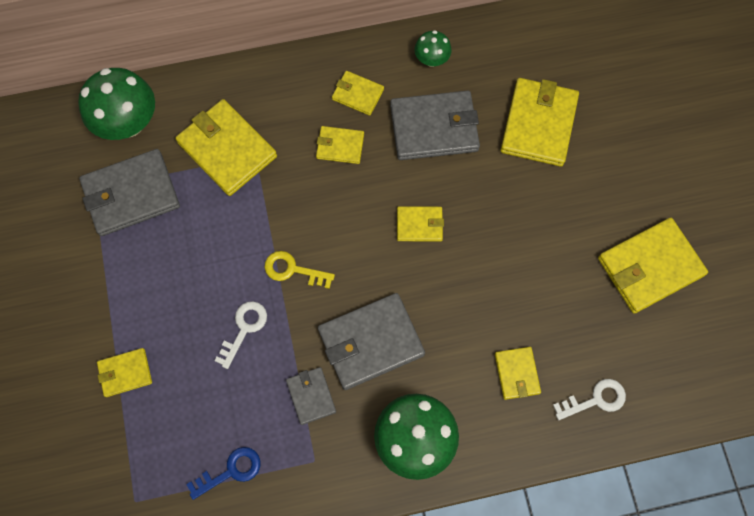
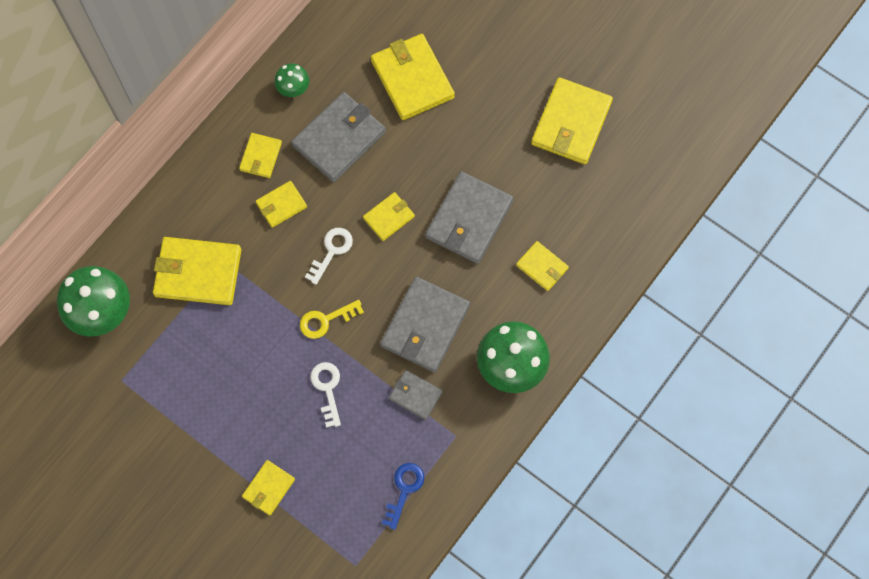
camera: 40 degrees left, 0 degrees up
(131, 194) = (154, 362): grey wallet -> grey wallet (469, 219)
(357, 94) = (260, 156): yellow wallet -> yellow wallet turned 60 degrees counterclockwise
(595, 399) = (607, 242): white key -> white key (332, 251)

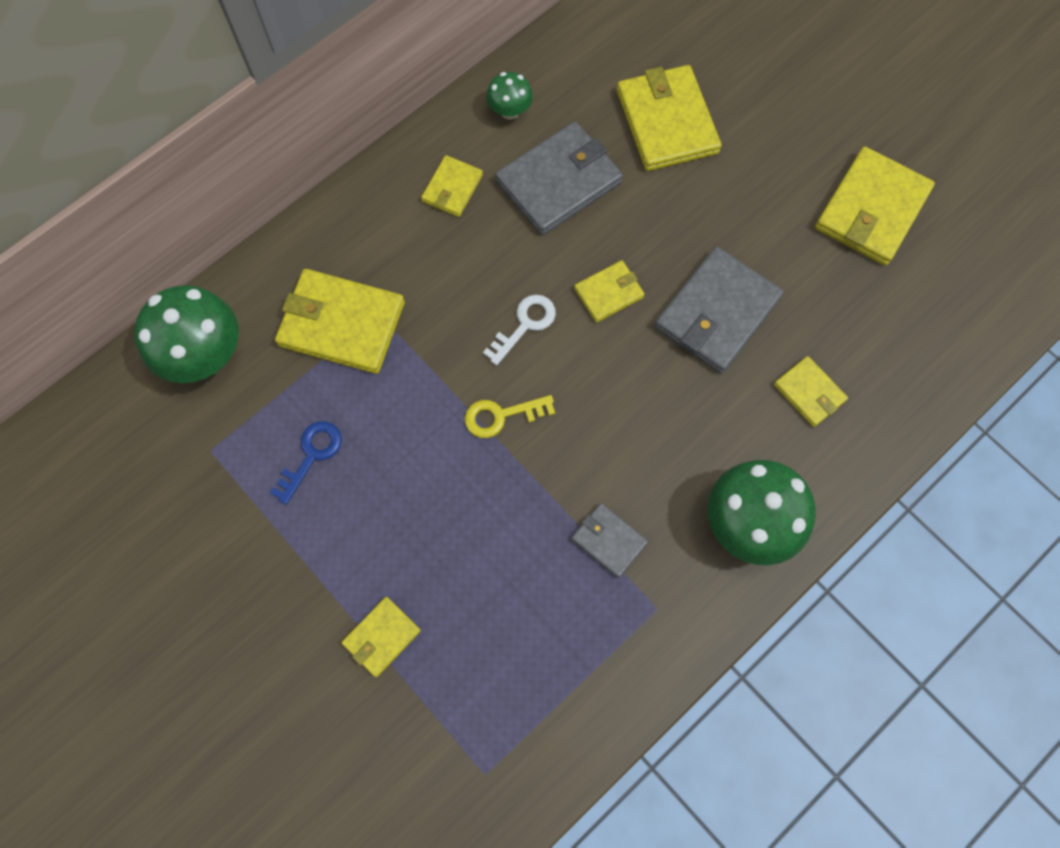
camera: 10 degrees right, 0 degrees up
(281, 205) = (468, 254): yellow wallet -> none
(327, 388) = (488, 510): white key -> none
(404, 490) = (572, 674): blue key -> blue key (311, 455)
(425, 326) = (636, 446): grey wallet -> none

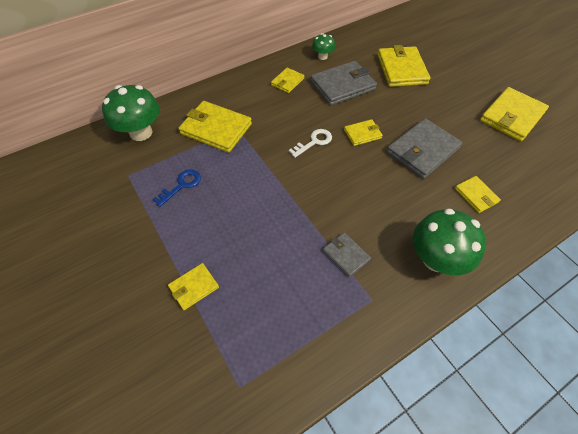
camera: 10 degrees right, 15 degrees down
(501, 416) = (292, 181): yellow key -> none

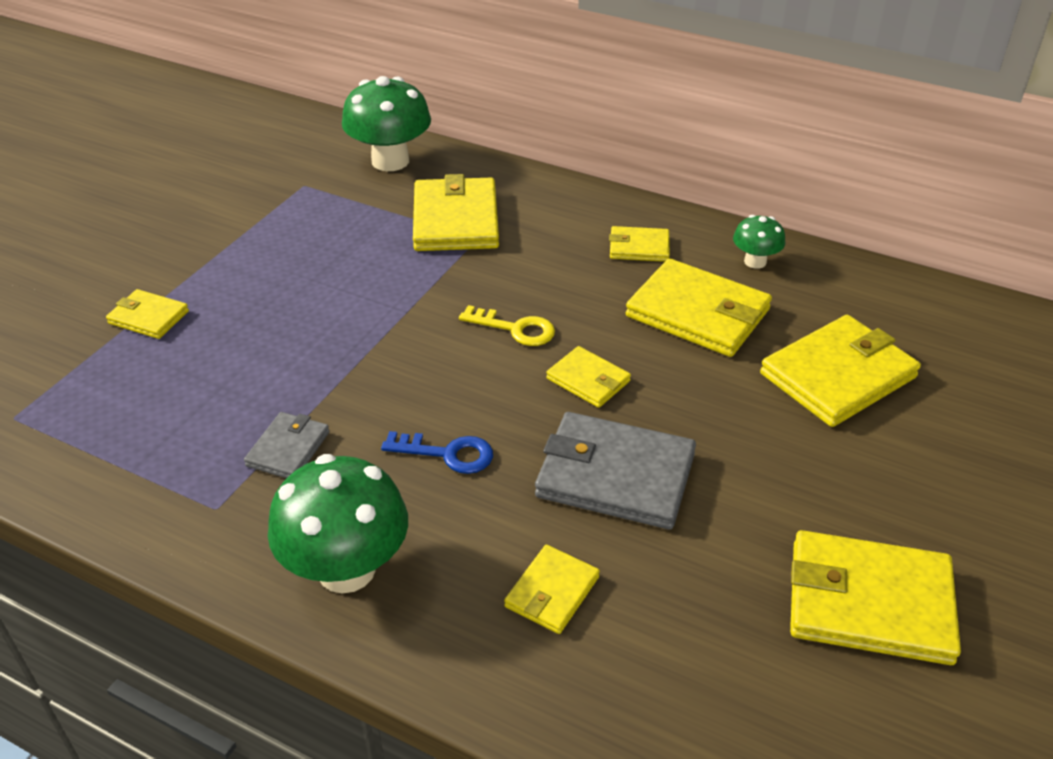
camera: 60 degrees right, 15 degrees down
(181, 185) = (318, 235): blue key -> blue key (448, 454)
(314, 142) = (515, 329): white key -> yellow key
(342, 85) = (698, 313): grey wallet -> yellow wallet

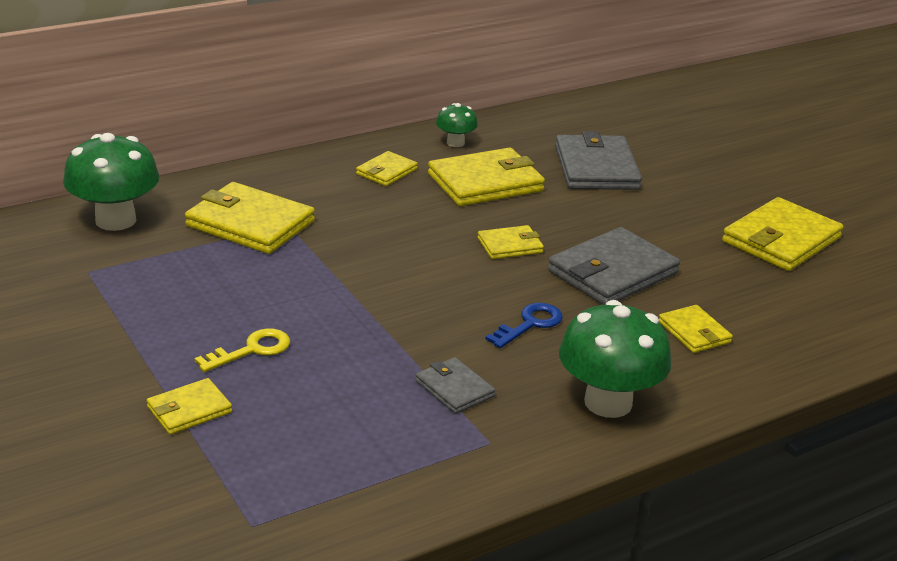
camera: 60 degrees left, 10 degrees down
(515, 329) = (422, 250): yellow key -> yellow key (252, 350)
(838, 375) = (596, 168): yellow wallet -> grey wallet

